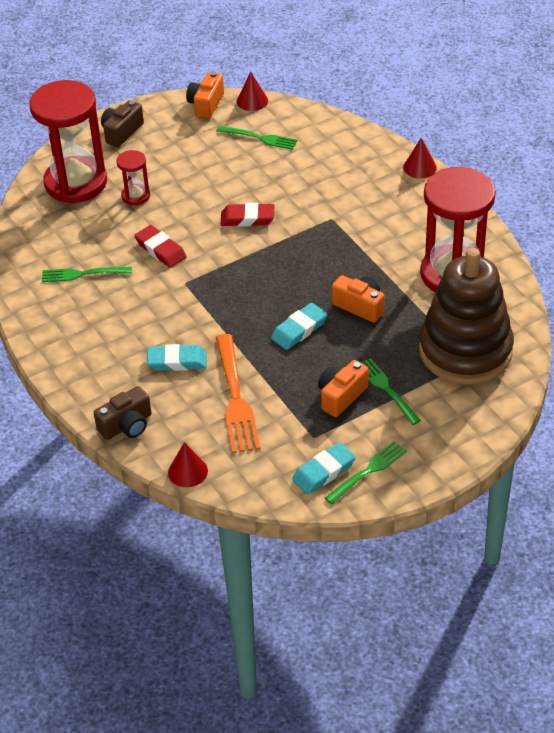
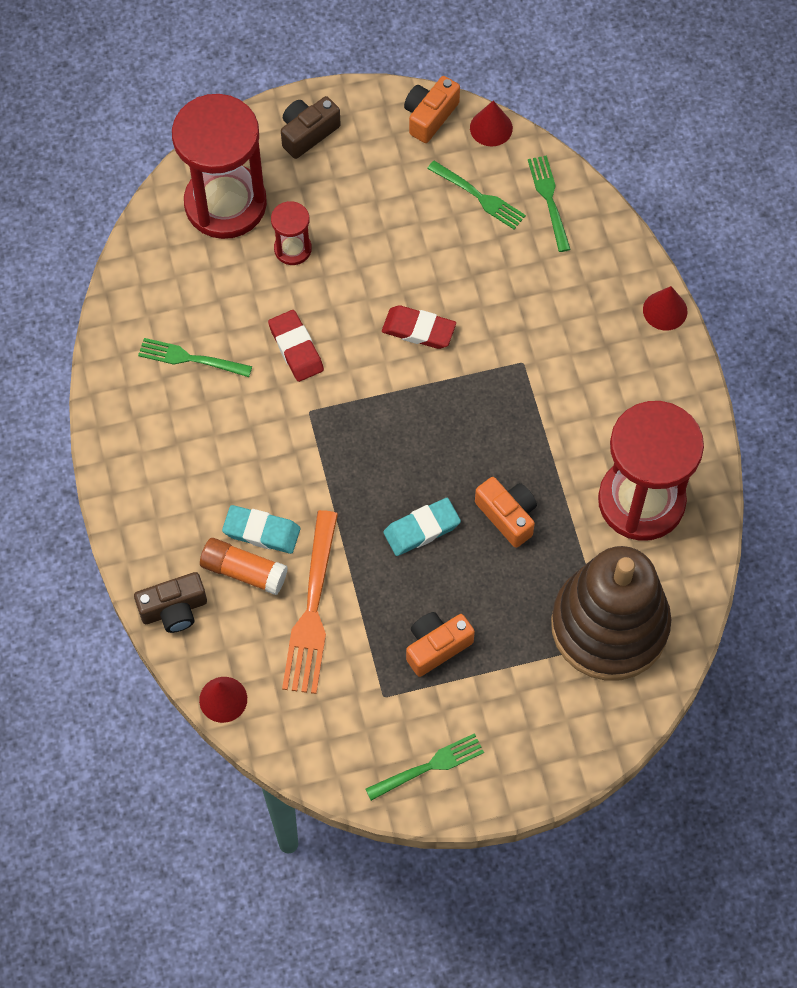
camera: 15 degrees right, 20 degrees up
(173, 388) = (244, 571): none -> orange glue stick
(324, 471) = (378, 750): turquoise eraser -> none
(387, 389) = (494, 654): green fork -> green fork (549, 200)

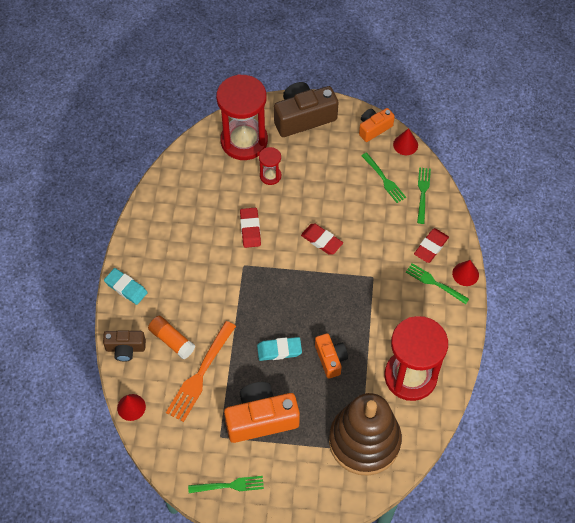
camera: 20 degrees right, 5 degrees down
(190, 358) = (191, 216): green fork -> green fork (435, 283)
(261, 531) = (190, 322): turquoise eraser -> turquoise eraser (126, 288)
(308, 133) = (303, 117): brown camera -> brown camera, size x1.74
(436, 646) = (261, 419): orange camera -> orange camera, size x1.74
(595, 284) = (431, 247): none -> red eraser

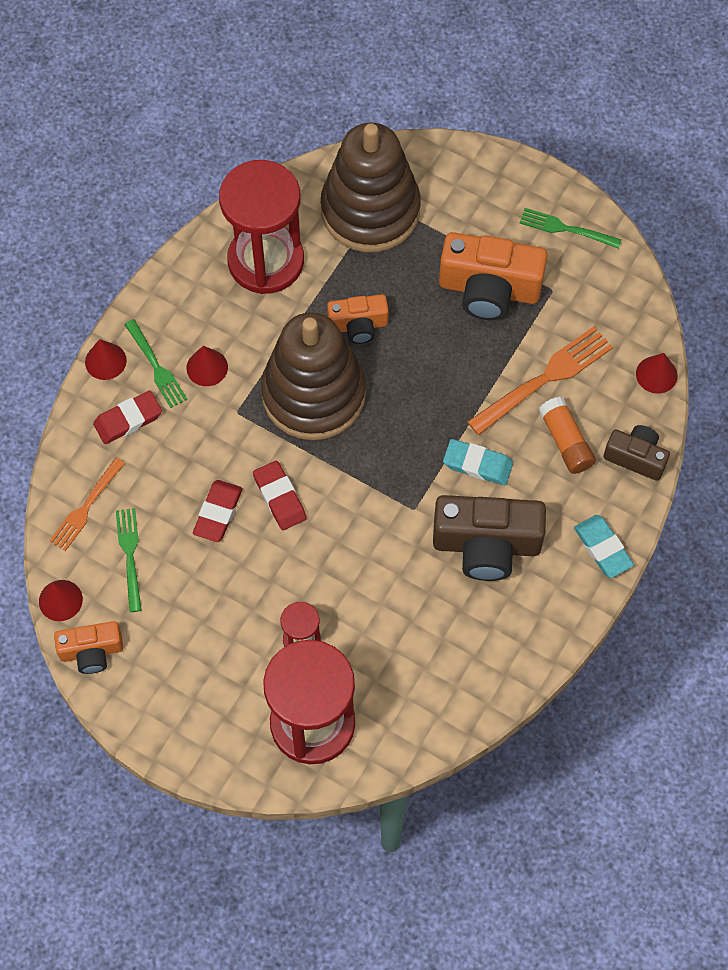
camera: 155 degrees left, 5 degrees up
(250, 229) = (376, 562): red eraser -> red eraser (218, 513)
(279, 350) = (422, 366): turquoise eraser -> turquoise eraser (477, 464)
(303, 117) = (193, 724): brown camera -> brown camera (486, 545)
(330, 359) = (358, 326): orange camera -> orange camera turned 105 degrees counterclockwise
(334, 306) = (313, 394): none -> brown stacking toy
(405, 295) = (207, 367): none -> red cone
(423, 193) = (86, 507): green fork -> orange fork

